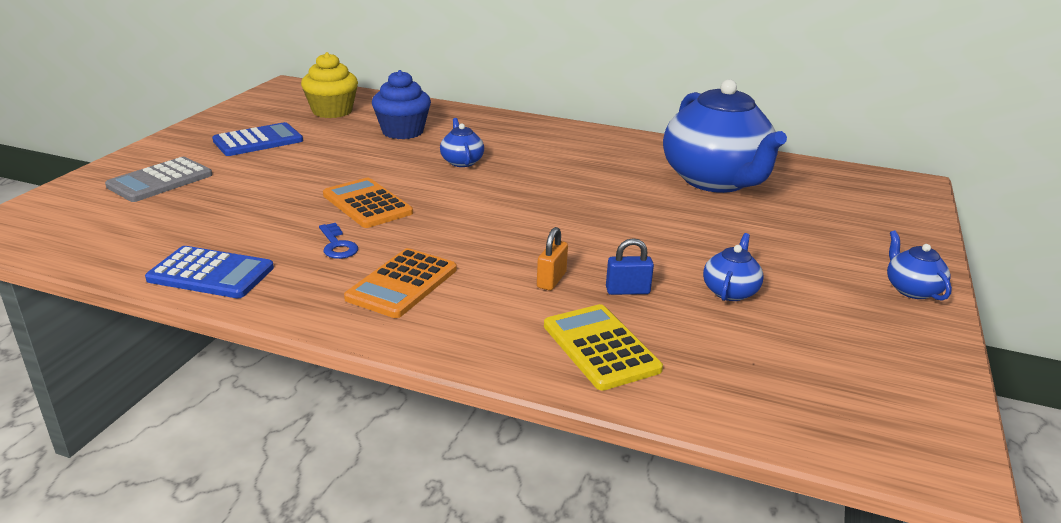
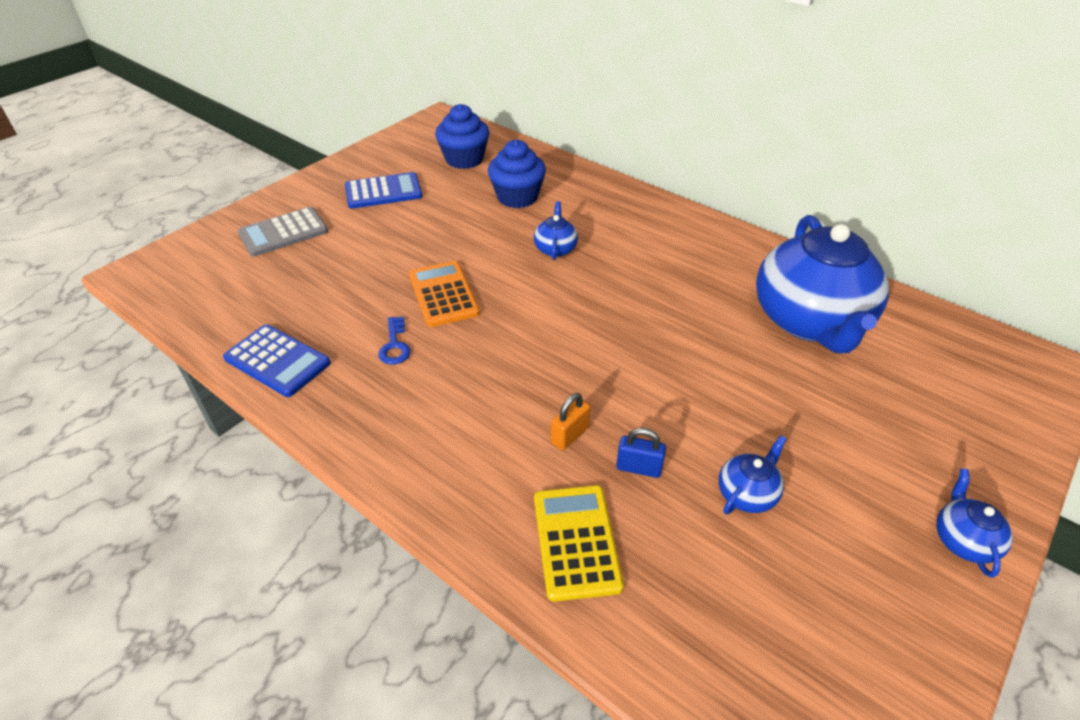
camera: 20 degrees right, 15 degrees up
(332, 111) = (464, 159): yellow cupcake -> blue cupcake
(402, 284) = (430, 409): orange calculator -> none

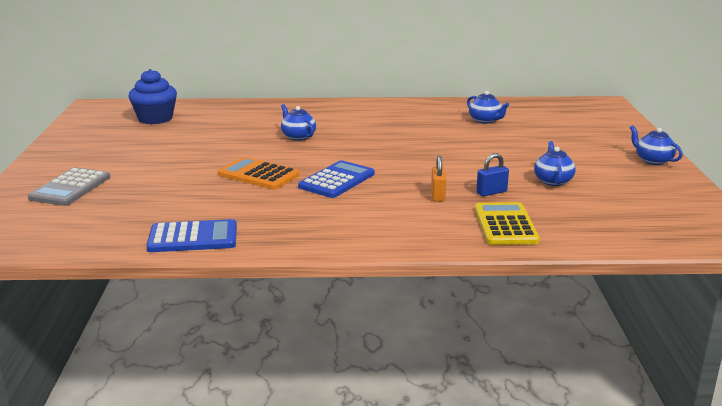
camera: 40 degrees left, 20 degrees down
(383, 192) = (118, 148): blue calculator -> blue calculator (337, 180)
(395, 345) = (267, 203): blue key -> none
(517, 197) = (230, 124): blue cupcake -> none
(576, 541) = (505, 225): yellow calculator -> yellow calculator turned 45 degrees clockwise
(810, 321) = (485, 120): blue teapot -> blue teapot, size x0.41

